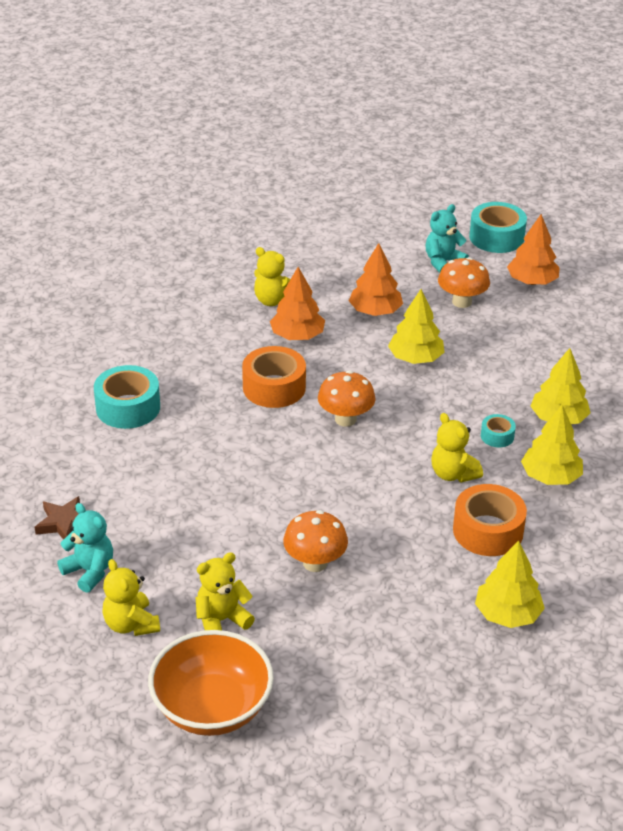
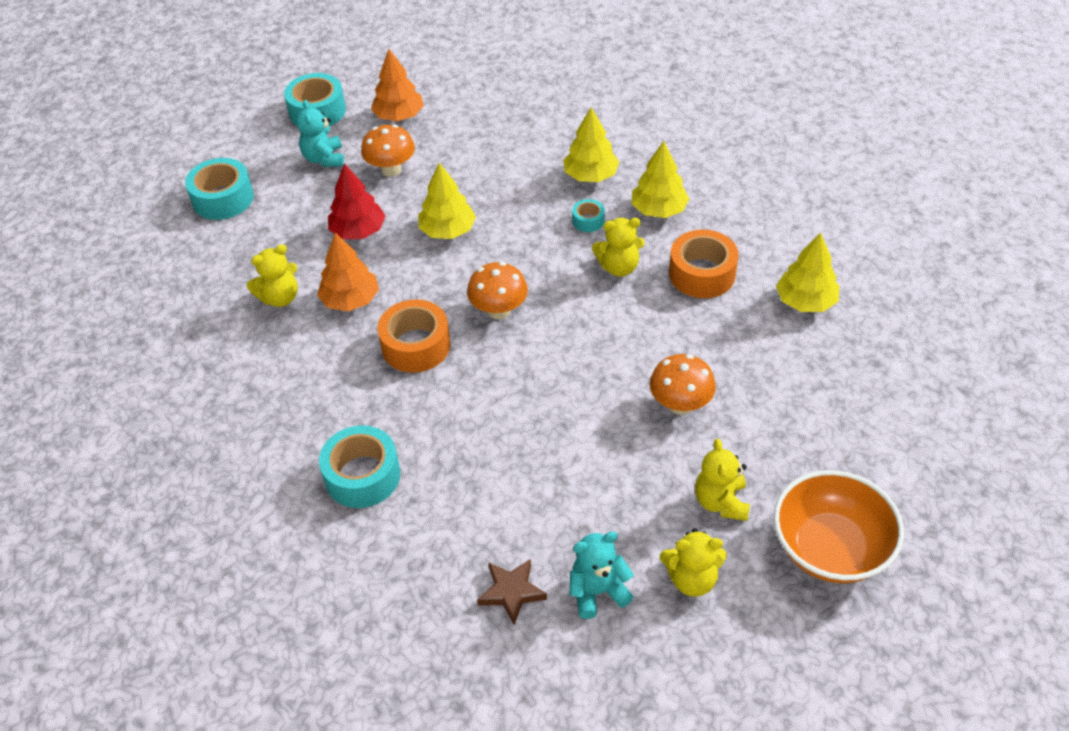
camera: 60 degrees left, 10 degrees up
(354, 232) = (223, 199): none -> turquoise tape
(375, 311) = (358, 231): orange tree -> red tree

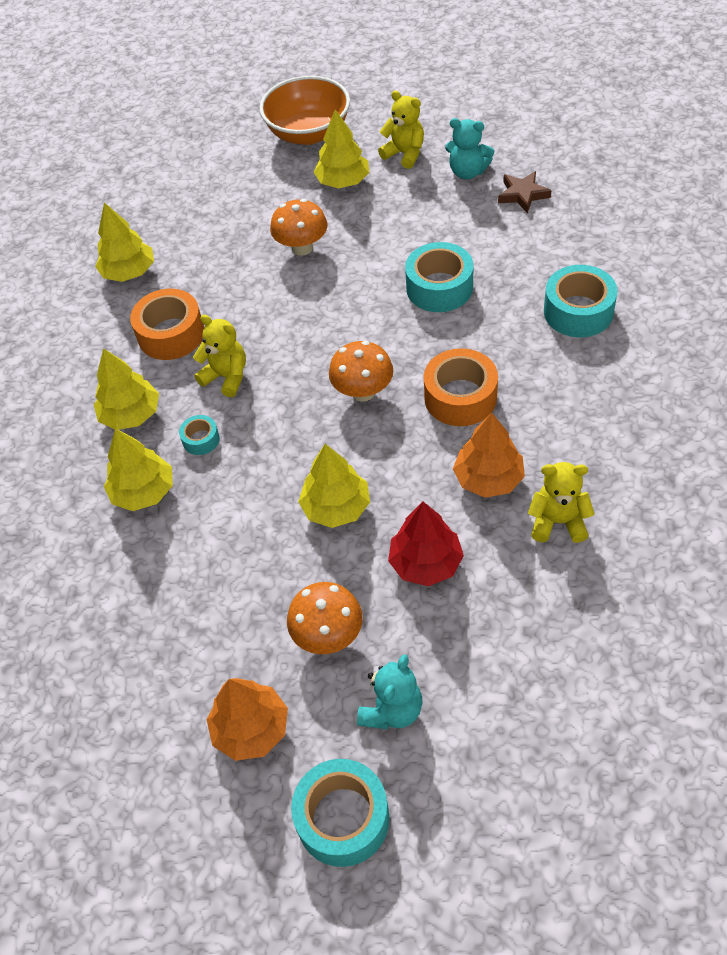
camera: 140 degrees left, 5 degrees up
(223, 199) = (554, 718): turquoise tape -> turquoise tape (439, 287)
(721, 502) = (343, 181): yellow teddy bear -> yellow tree

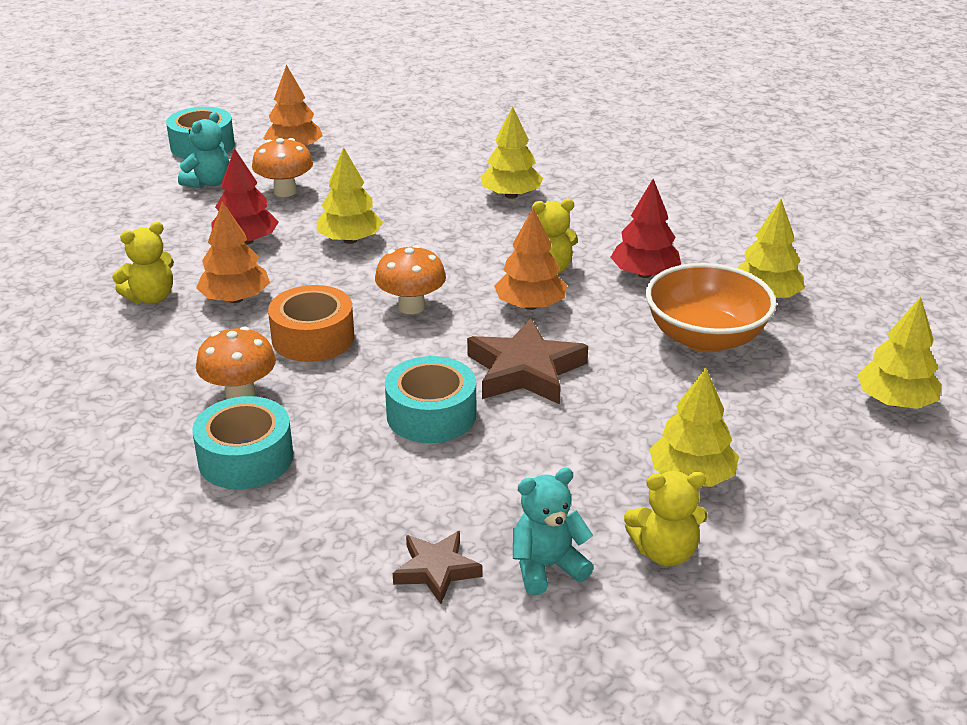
camera: 135 degrees right, 20 degrees down
(131, 414) = (590, 222): yellow tree -> yellow tree (895, 401)
(171, 334) = (644, 274): orange tape -> red tree
(201, 440) = (511, 231): turquoise tape -> none
(282, 346) = (530, 305): none -> orange tree
(302, 248) = (632, 387): orange mushroom -> orange mushroom (240, 394)
(308, 133) = (831, 519): orange bowl -> orange bowl (705, 338)
(349, 292) = (525, 371): none -> brown star
(392, 710) = (208, 183): turquoise teddy bear -> turquoise teddy bear turned 135 degrees counterclockwise

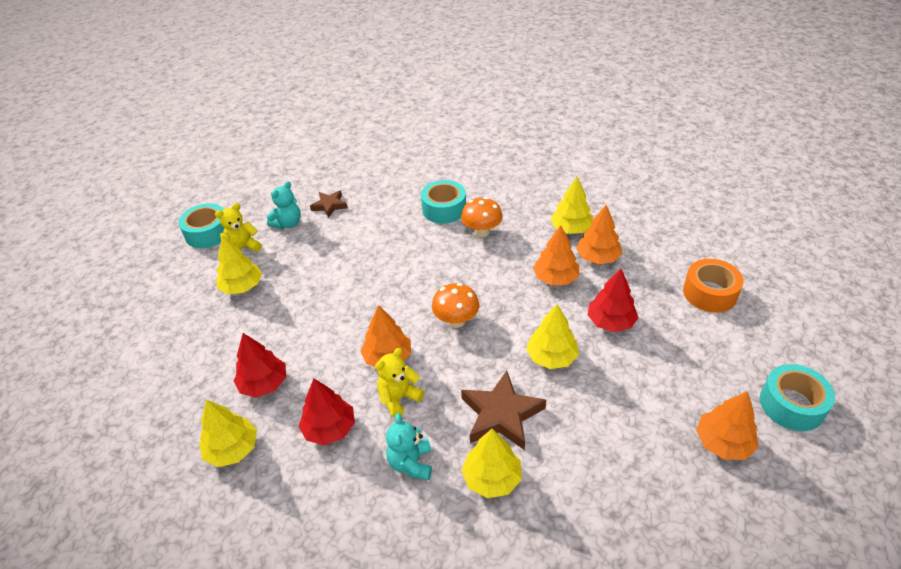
camera: 150 degrees right, 10 degrees up
(151, 297) = (597, 257): yellow teddy bear -> orange tree
(208, 183) = (716, 363): turquoise teddy bear -> turquoise teddy bear (411, 463)
(285, 191) = (655, 384): orange mushroom -> none
(313, 338) = (485, 275): orange tape -> orange tape (709, 293)
(431, 415) = (385, 262): turquoise tape -> turquoise tape (208, 233)
(525, 371) = (357, 308): brown star -> brown star (501, 414)
(705, 338) = (264, 384): orange bowl -> red tree
(895, 401) = (135, 386): yellow tree -> yellow tree (571, 229)

